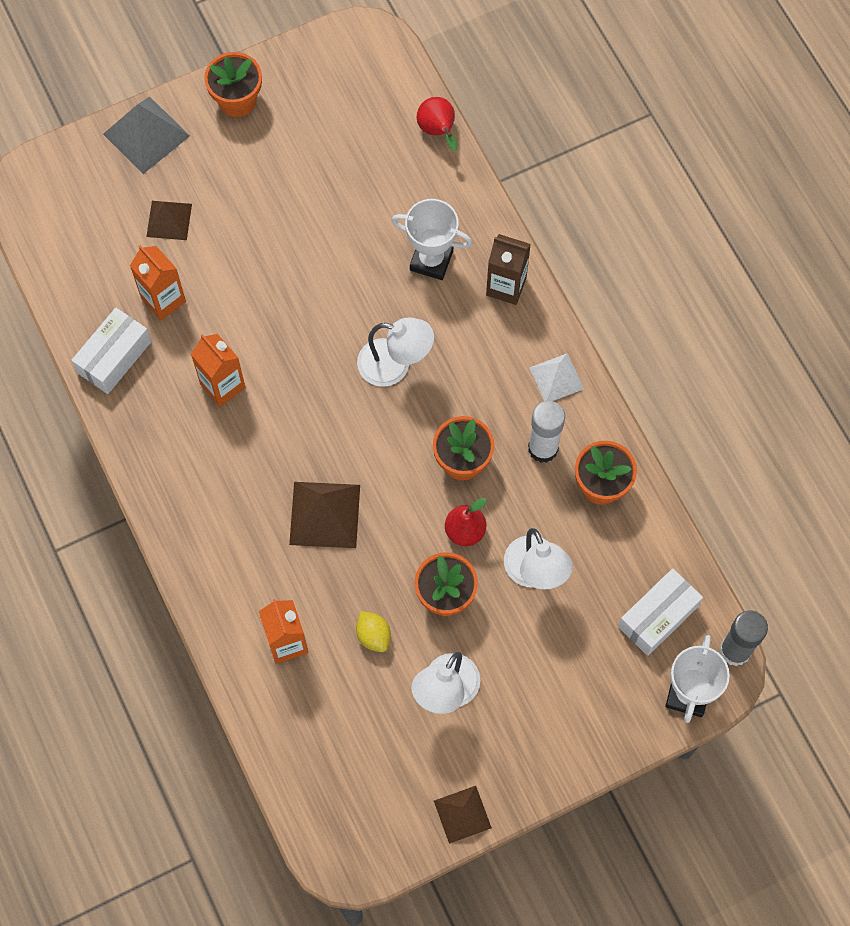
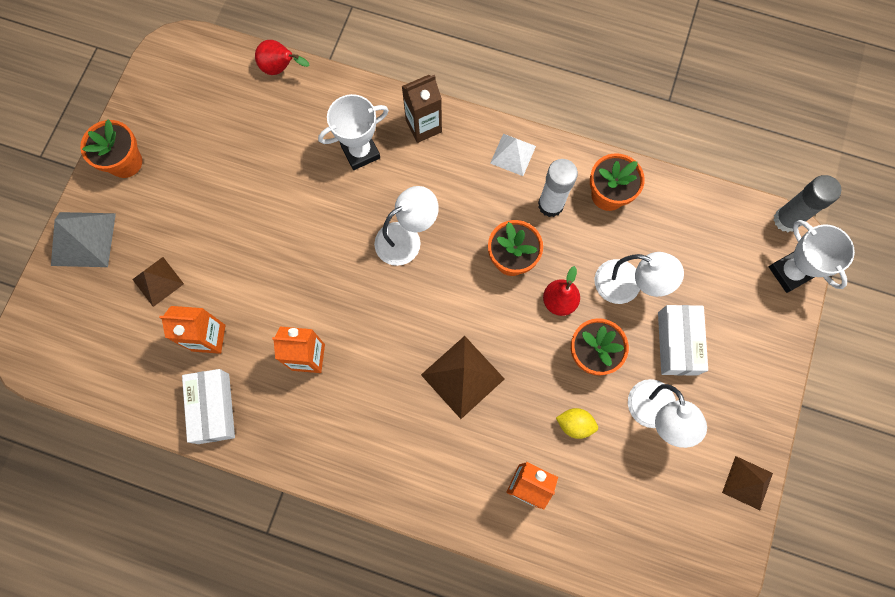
camera: 45 degrees left, 5 degrees up
(658, 616) = (724, 242): white box -> white box (677, 343)

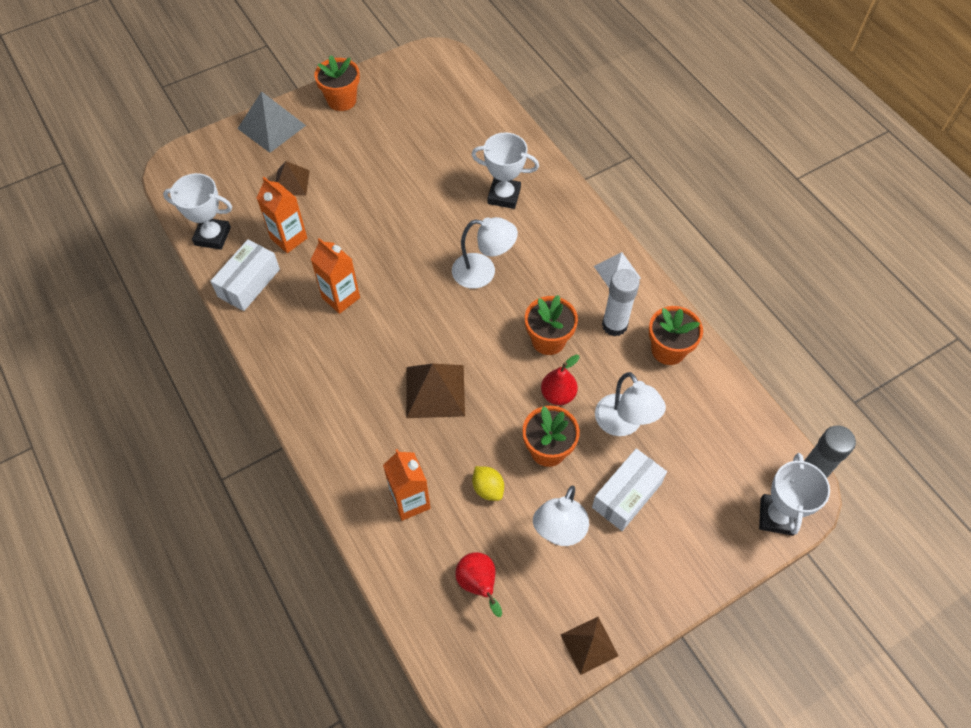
camera: 40 degrees right, 15 degrees down
(135, 390) = (212, 236): none -> white trophy
(280, 68) = (498, 110): red pear -> red pear (478, 584)
(423, 126) = (566, 209): brown carton -> none

